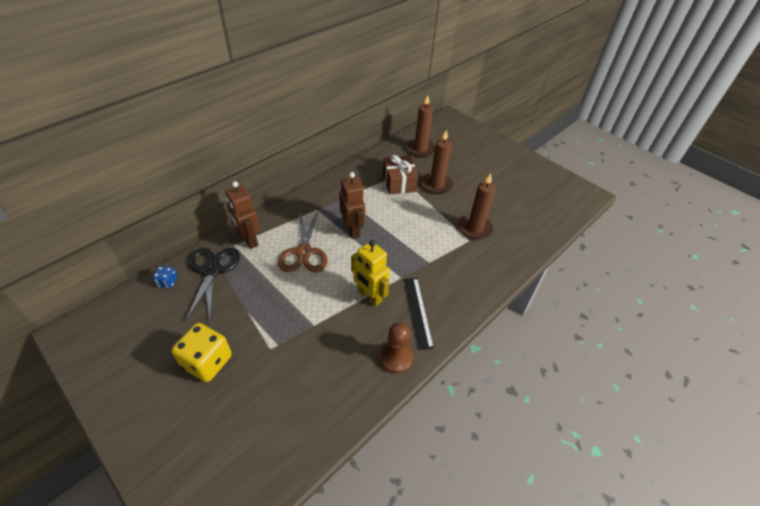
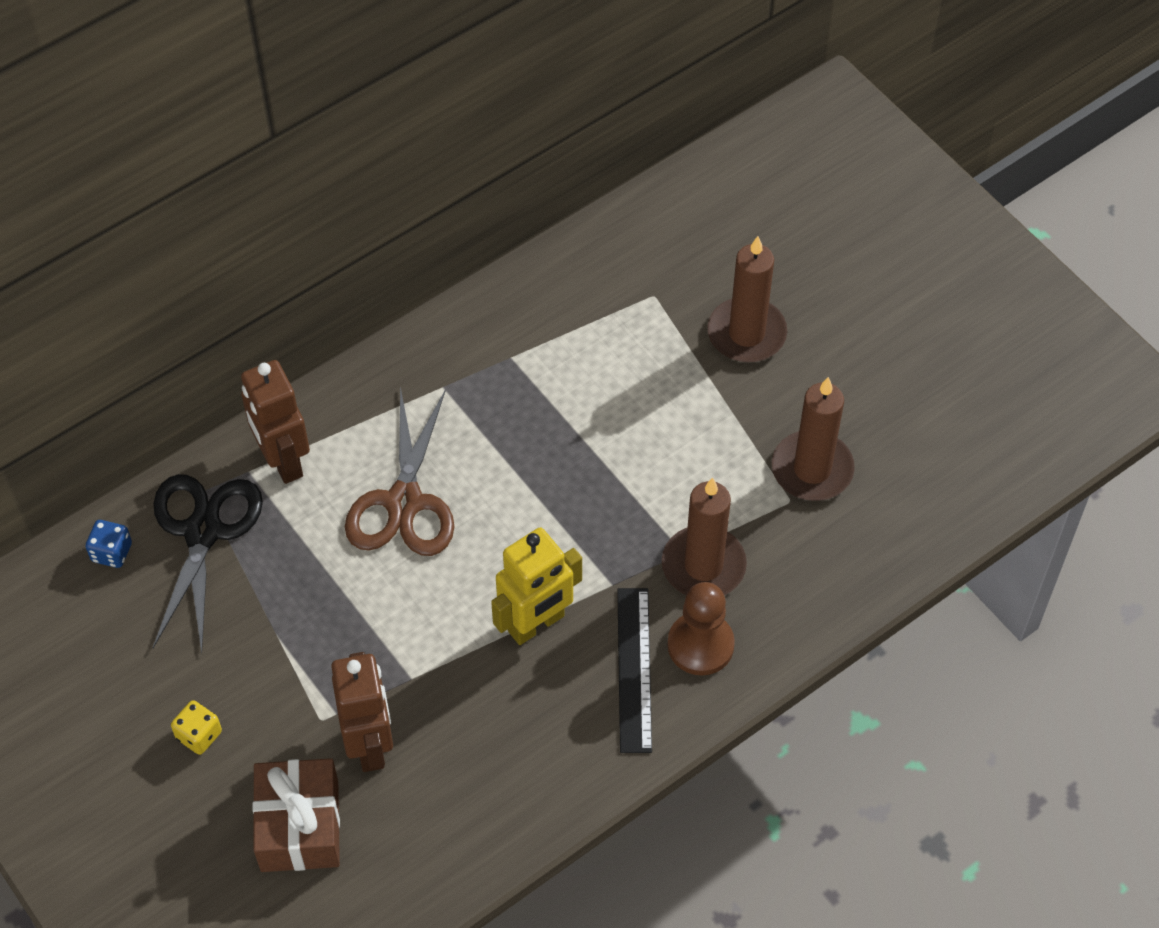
camera: 10 degrees right, 10 degrees up
(207, 362) = (199, 735): yellow dice -> yellow dice, size x0.48
(352, 230) = (520, 451): brown robot -> brown robot (370, 744)
(369, 296) = (536, 624): yellow robot -> yellow robot turned 90 degrees counterclockwise
(396, 358) = (570, 764): brown pawn -> brown pawn (700, 645)
(399, 182) = (653, 320): brown gift -> brown gift (300, 826)
(420, 149) = (728, 213): brown candle -> brown candle (703, 565)

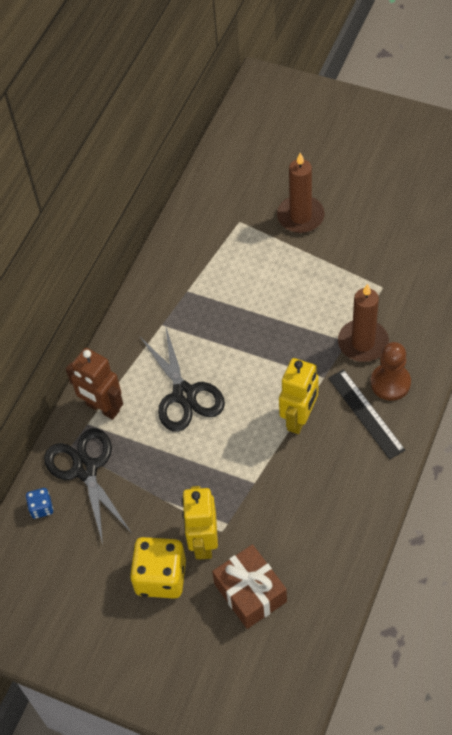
camera: 25 degrees left, 0 degrees up
(199, 735) = (161, 577): yellow dice -> yellow dice, size x2.08
(287, 721) = (203, 542): none -> yellow robot
(370, 744) = (257, 529): brown robot -> none
(404, 502) = (184, 394): brown scissors -> black scissors
(812, 469) = (382, 266): brown candle -> none

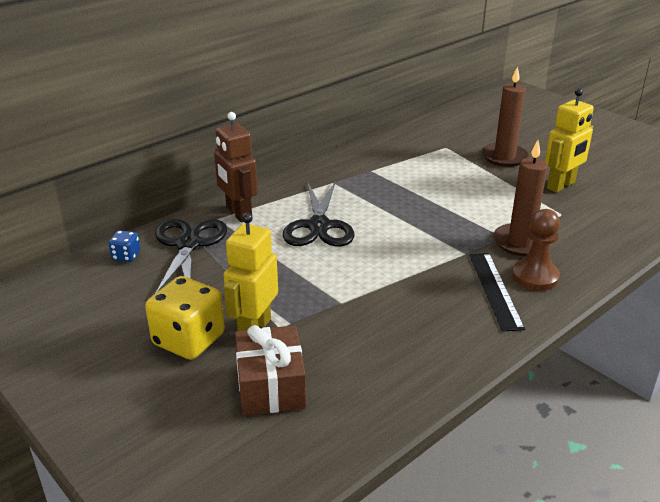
camera: 20 degrees right, 25 degrees down
(299, 418) = (420, 273): yellow robot -> yellow robot (561, 185)

